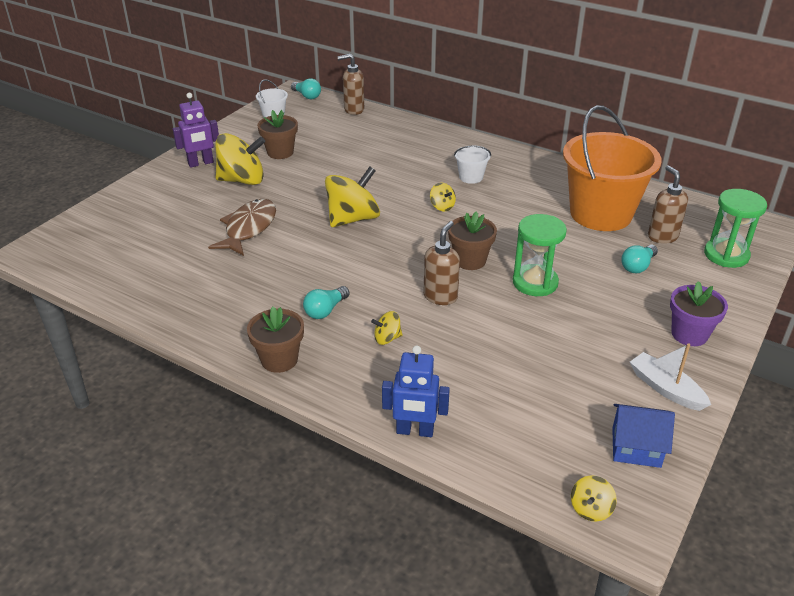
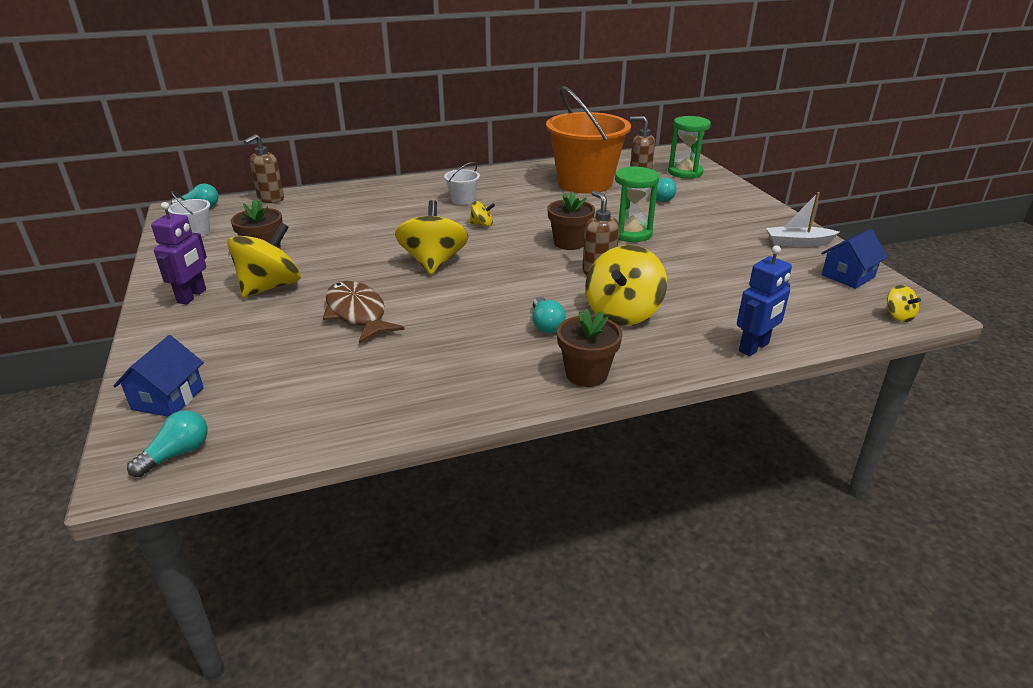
camera: 50 degrees left, 5 degrees down
(55, 255) = (177, 454): none -> turquoise light bulb
(97, 222) = (168, 398): none -> blue house
(387, 338) = (622, 313): yellow spinning top -> yellow spinning top, size x2.17
(689, 334) = (751, 214): purple flower pot -> none

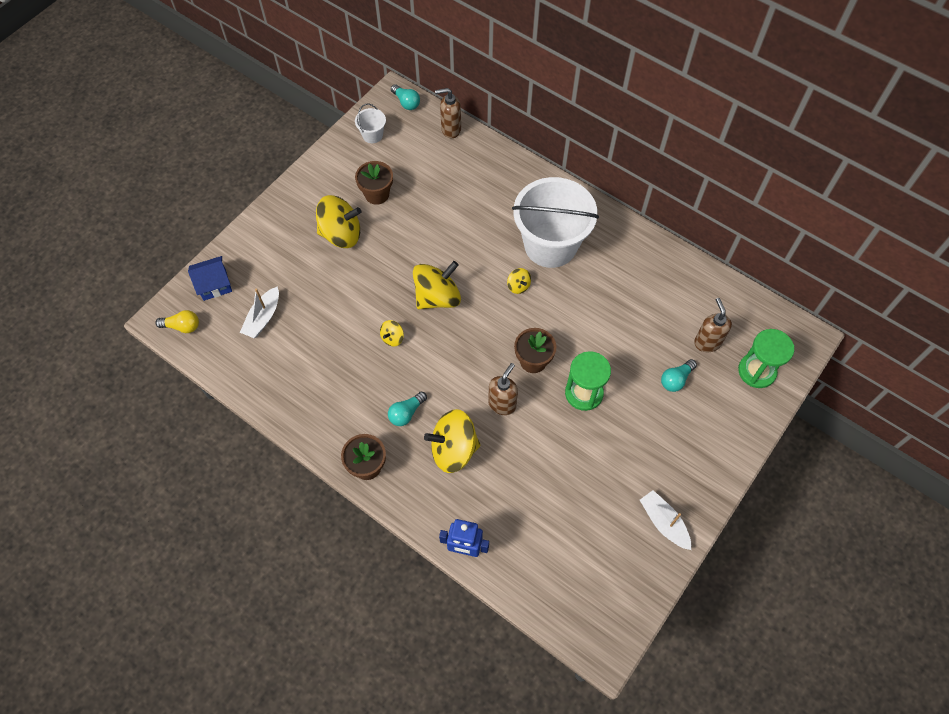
camera: 55 degrees right, 30 degrees up
(177, 454) = (182, 326): turquoise light bulb -> yellow light bulb
(192, 296) = (303, 206): purple robot -> none
(282, 377) = (263, 318): none -> white boat
(357, 313) = (345, 303): brown fish -> none
(463, 200) = (550, 245): white bucket -> white bucket, size x2.43
(585, 183) = (659, 307): orange bucket -> none
(848, 276) = (626, 579): blue house -> none
(898, 316) = (581, 632): yellow spinning top -> yellow spinning top (392, 338)

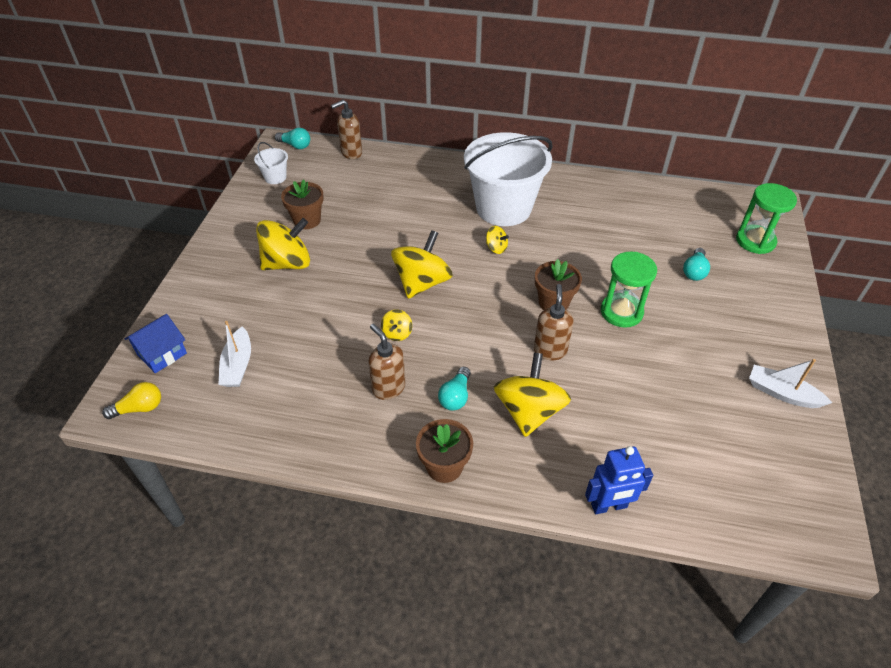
camera: 25 degrees left, 15 degrees down
(453, 449) = (529, 411): yellow spinning top -> yellow spinning top turned 135 degrees clockwise
(707, 342) = (697, 234): brown soap dispenser -> brown soap dispenser (388, 388)

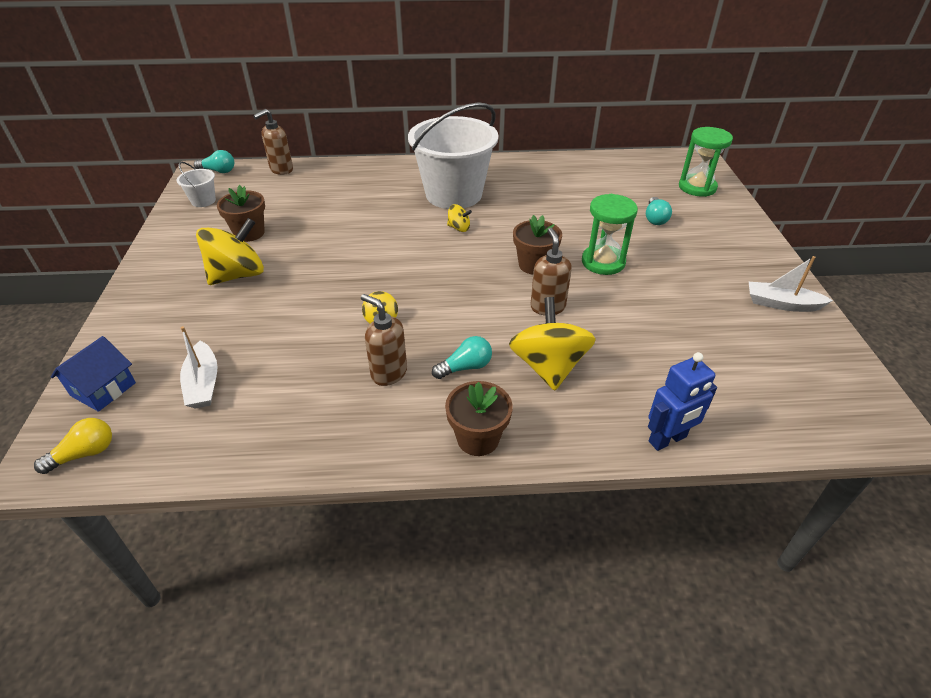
camera: 15 degrees left, 5 degrees down
(422, 283) = (393, 269): yellow spinning top -> none
(455, 396) = (465, 367): turquoise light bulb -> turquoise light bulb turned 120 degrees counterclockwise

